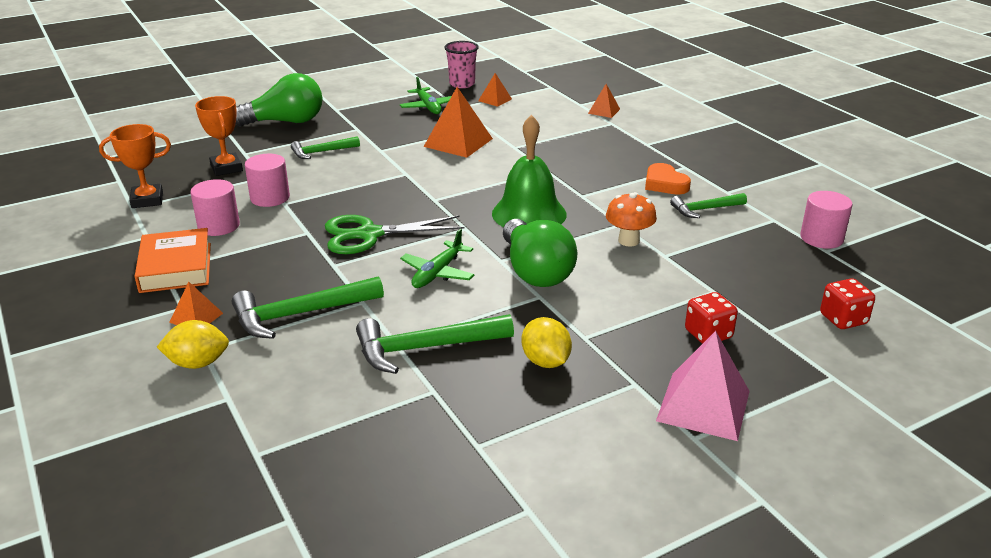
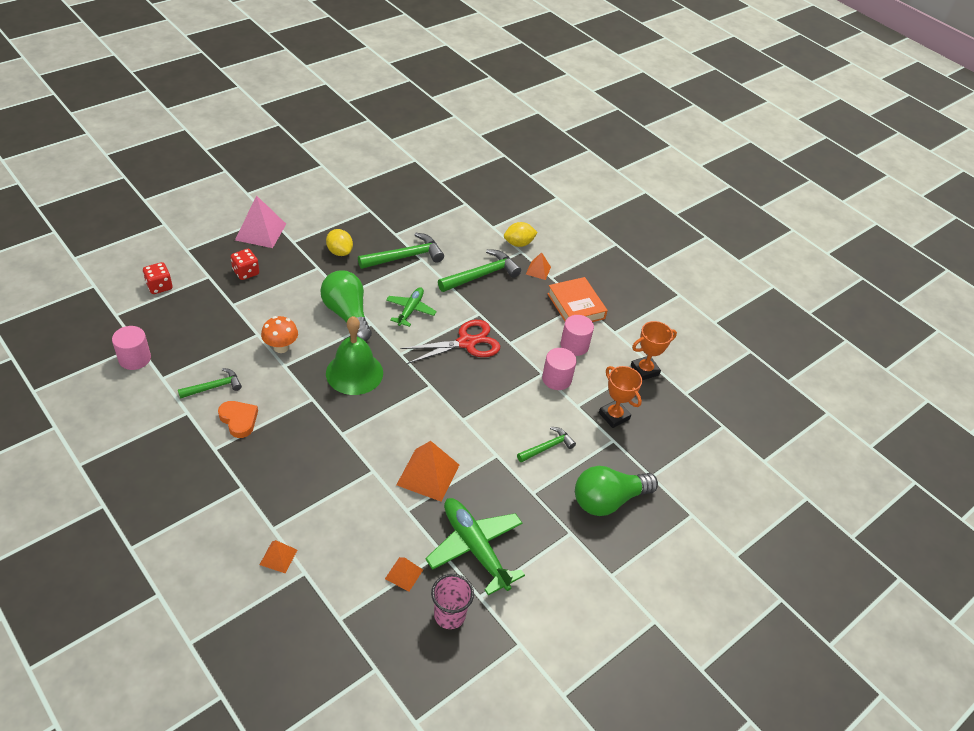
camera: 165 degrees right, 15 degrees up
(369, 234) = (466, 343): green scissors -> red scissors
(428, 107) = (475, 548): green plane -> green plane, size x1.65

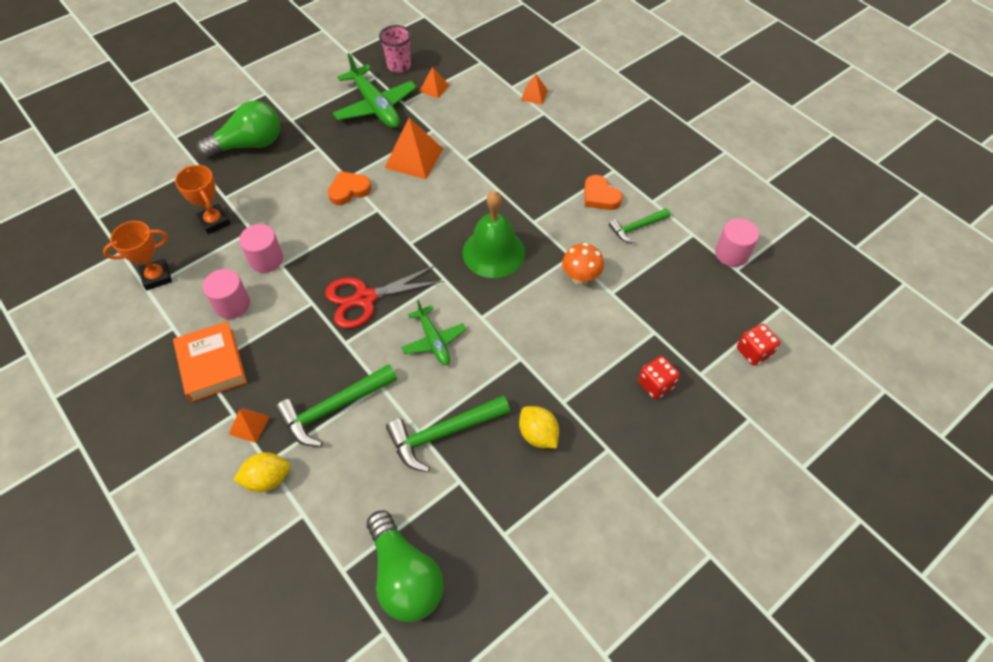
camera: 175 degrees left, 10 degrees up
(261, 232) = (660, 465): pink pyramid -> none
(347, 315) = (511, 327): green light bulb -> green light bulb (404, 576)
(410, 310) = (433, 340): green plane -> green plane turned 45 degrees counterclockwise
(492, 440) = (349, 190): none -> orange heart
(547, 447) = (295, 187): green hammer -> none

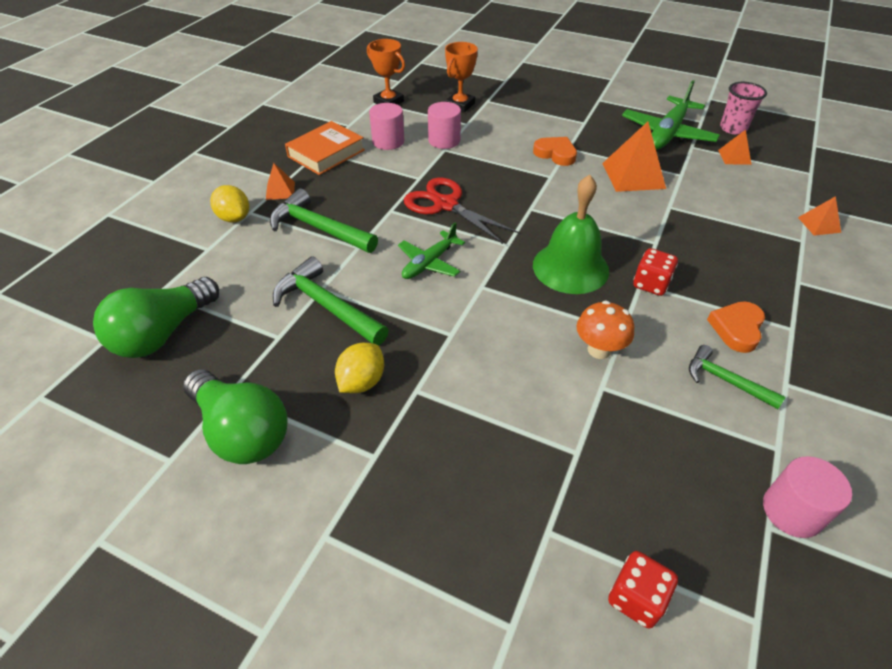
camera: 65 degrees right, 10 degrees down
(249, 145) = (550, 91): green light bulb -> green light bulb (241, 431)
(655, 384) = (496, 479): red dice -> red dice (651, 284)

